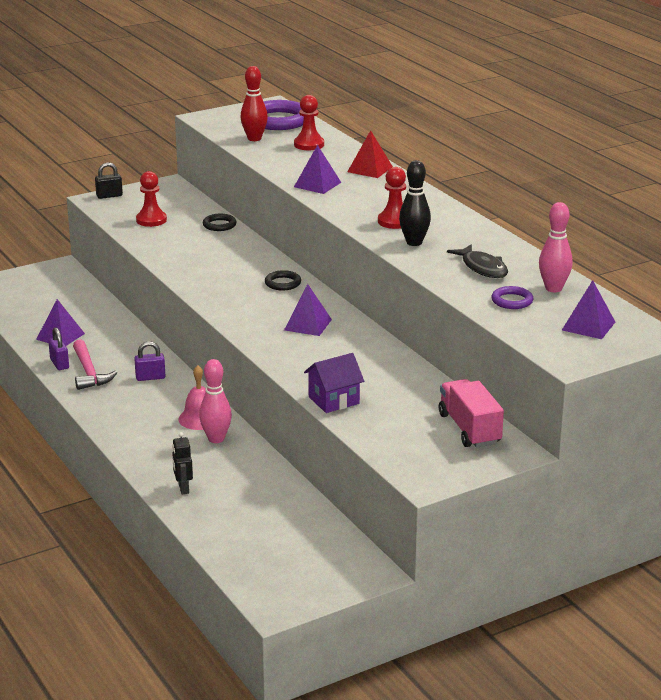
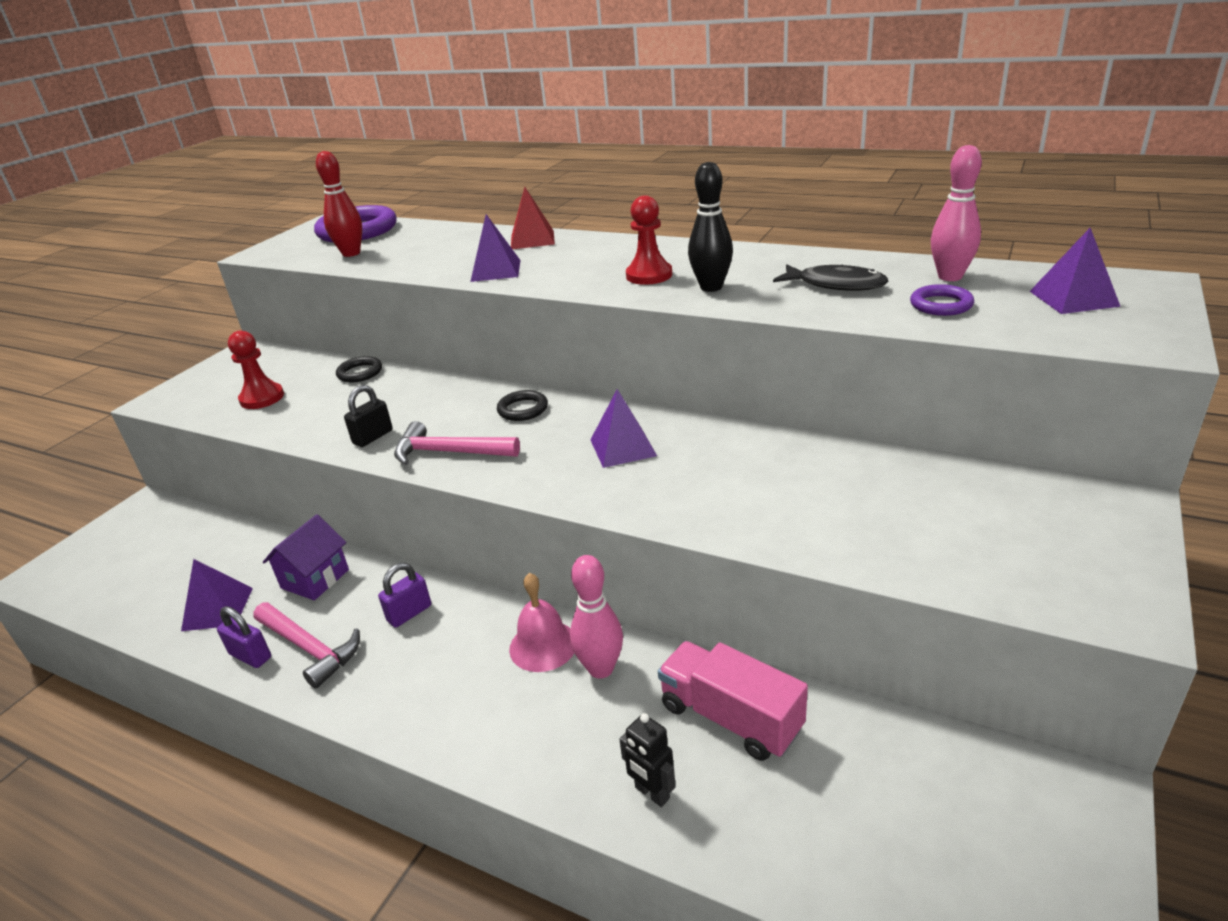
camera: 30 degrees left, 5 degrees up
(109, 196) = (174, 390): black padlock -> black padlock (373, 437)
(216, 291) = (449, 452): none -> pink hammer
(309, 144) = (426, 240): red pawn -> none
(334, 400) = (809, 540): purple house -> purple house (315, 579)
(469, 429) = (1023, 498): pink truck -> pink truck (730, 717)

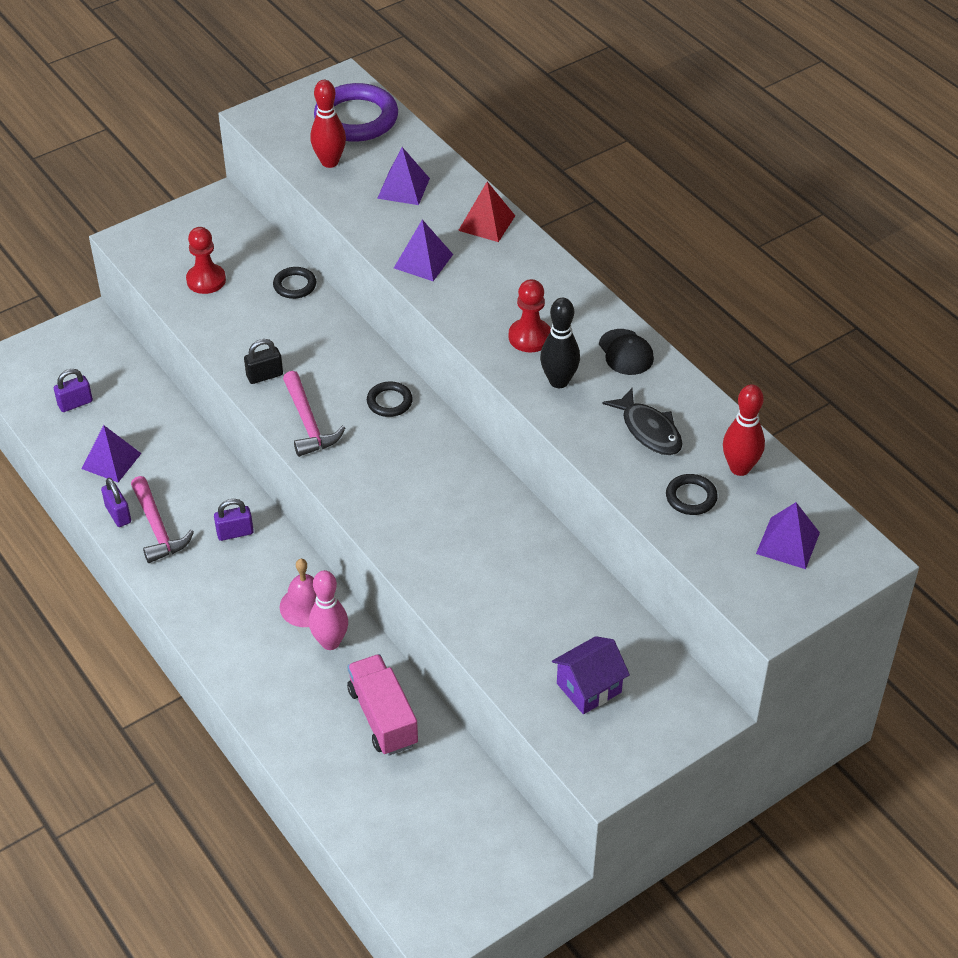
camera: 25 degrees right, 15 degrees up
(149, 576) = (75, 403): none -> purple padlock
(315, 579) = (187, 467): purple house -> purple house (589, 688)
(449, 452) = (308, 423): pink hammer -> pink hammer turned 150 degrees counterclockwise
(622, 447) = (430, 483): purple pyramid -> purple pyramid (403, 188)
(652, 793) = (302, 736): black robot -> none
(746, 257) = (626, 352): none -> black cap
(941, 305) = (691, 497): purple ring -> black ring
(950, 277) = (739, 468): pink bowling pin -> red bowling pin

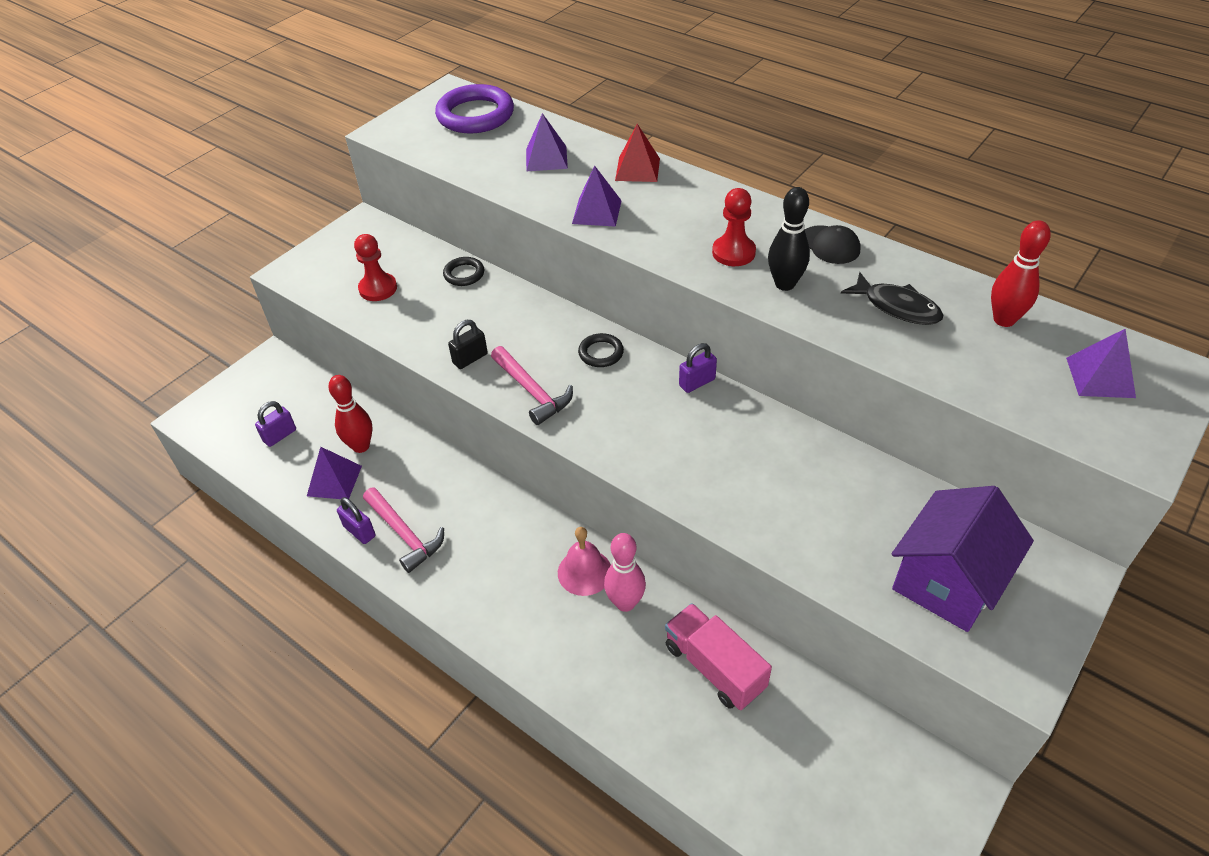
camera: 15 degrees left, 0 degrees up
(235, 533) = (484, 518): purple padlock -> purple padlock (697, 382)
(330, 162) = (468, 152): red bowling pin -> red bowling pin (361, 446)
(589, 688) = (947, 581): purple house -> purple house, size x1.62
(691, 497) = (979, 358): black ring -> none

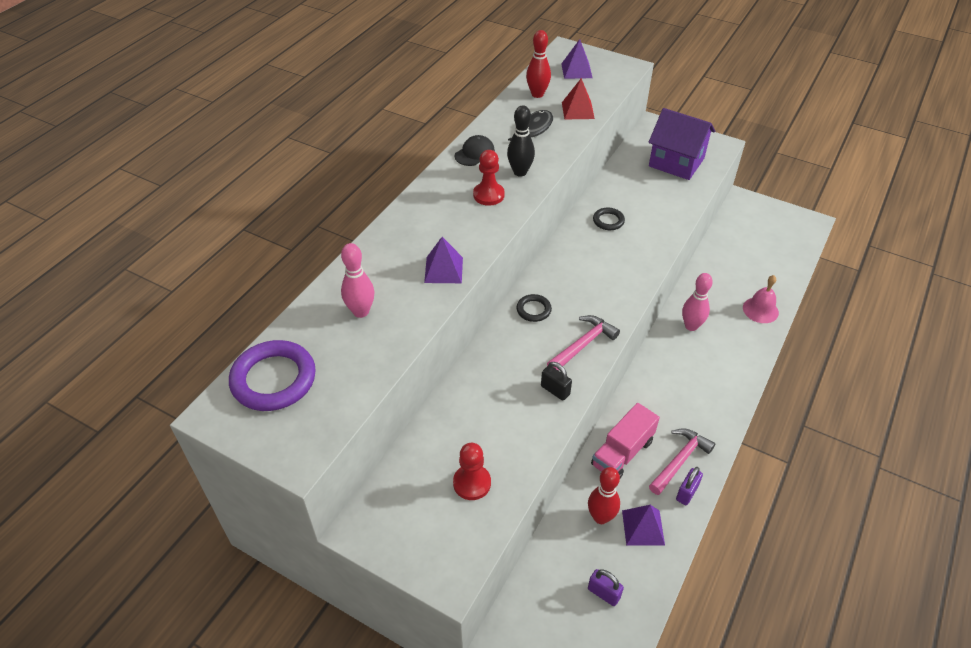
camera: 100 degrees left, 0 degrees up
(464, 274) = (445, 416): black ring -> black ring (608, 221)
(546, 158) = (361, 311): purple pyramid -> pink bowling pin
(584, 572) = (675, 348): pink bell -> pink bell (760, 310)
(637, 169) = (380, 251): red pyramid -> red pyramid (578, 110)
(697, 382) = (554, 257): purple padlock -> none
(714, 667) = (718, 284): pink truck -> pink truck (622, 453)

